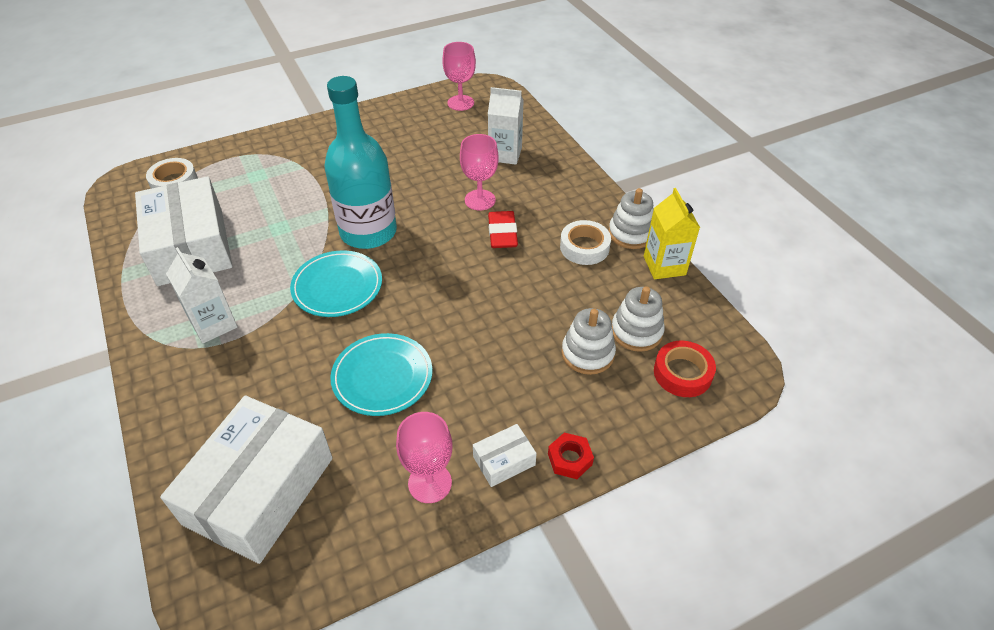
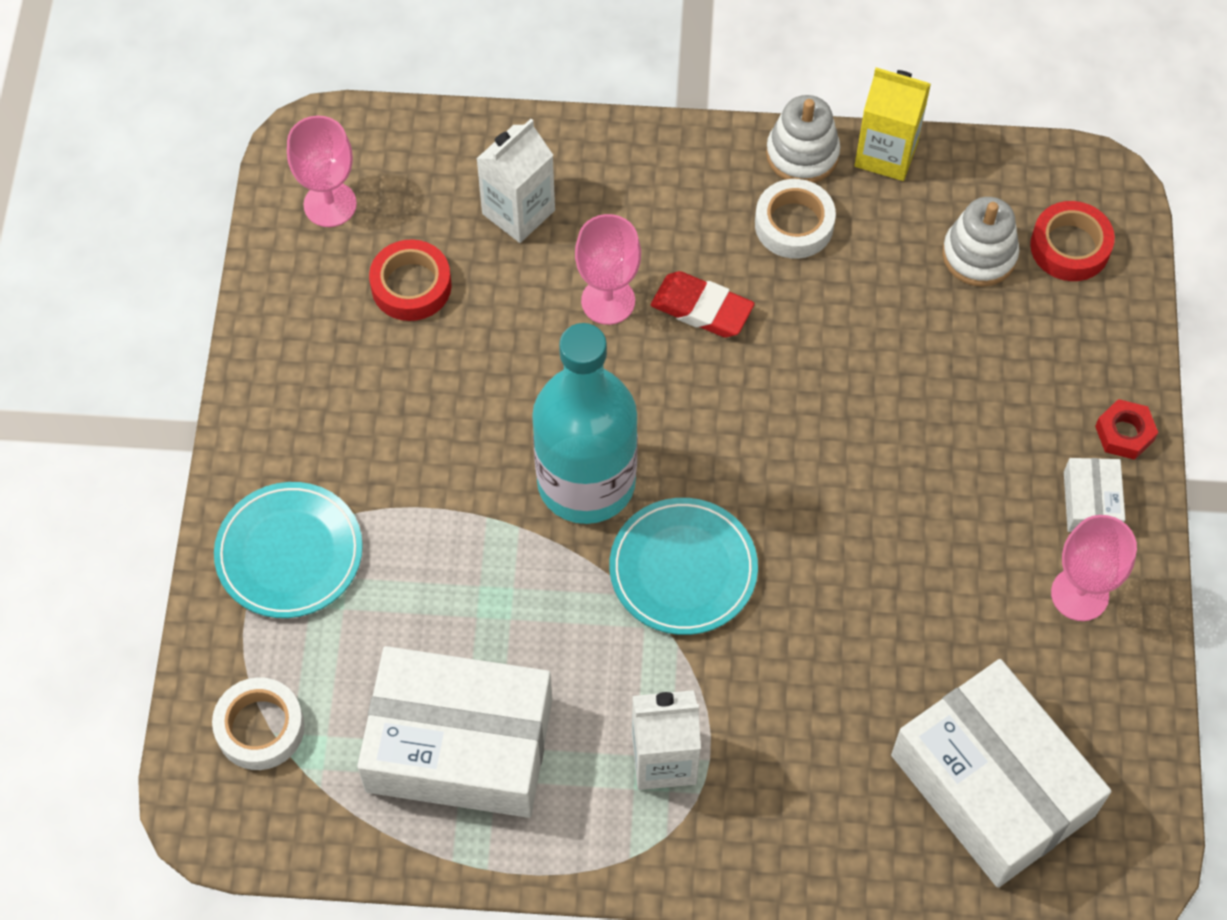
camera: 60 degrees left, 15 degrees up
(382, 377) = (888, 579): turquoise plate -> turquoise plate (289, 553)
(437, 139) = (411, 286): none -> red tape
(587, 353) = (983, 328): white stacking toy -> none

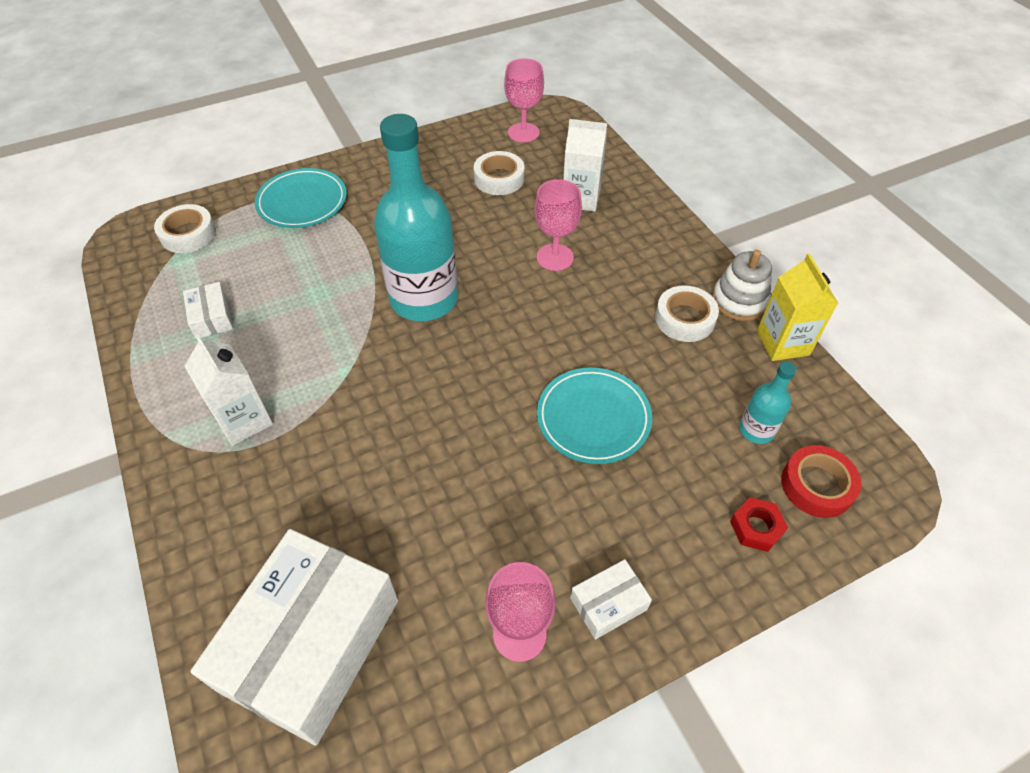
camera: 60 degrees right, 10 degrees down
(411, 286) = (499, 179): red tape -> white tape
(459, 745) = (211, 317): white box -> white box, size x0.42
(683, 569) = (391, 371): turquoise plate -> turquoise plate (593, 418)
(702, 309) = (585, 301): red eraser -> none
(979, 255) = (756, 430): white stacking toy -> turquoise bottle
(1124, 433) = (689, 601): red nut -> red nut (756, 527)

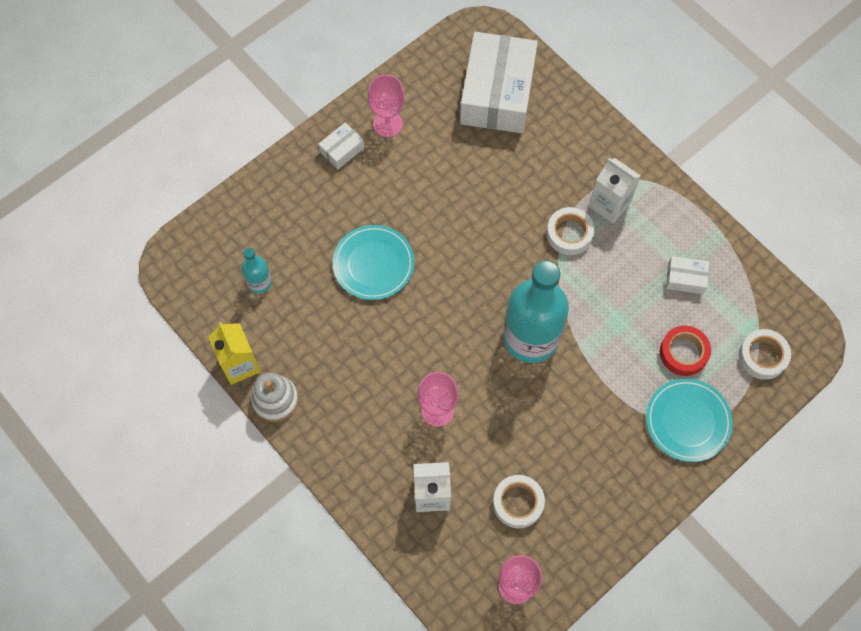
camera: 165 degrees right, 15 degrees up
(211, 317) = (685, 278): white box -> white box turned 45 degrees counterclockwise
(684, 319) = (318, 369): white tape -> white tape (569, 234)
(756, 527) = (258, 214): red nut -> none
(817, 485) = (219, 251): red tape -> red tape (683, 353)

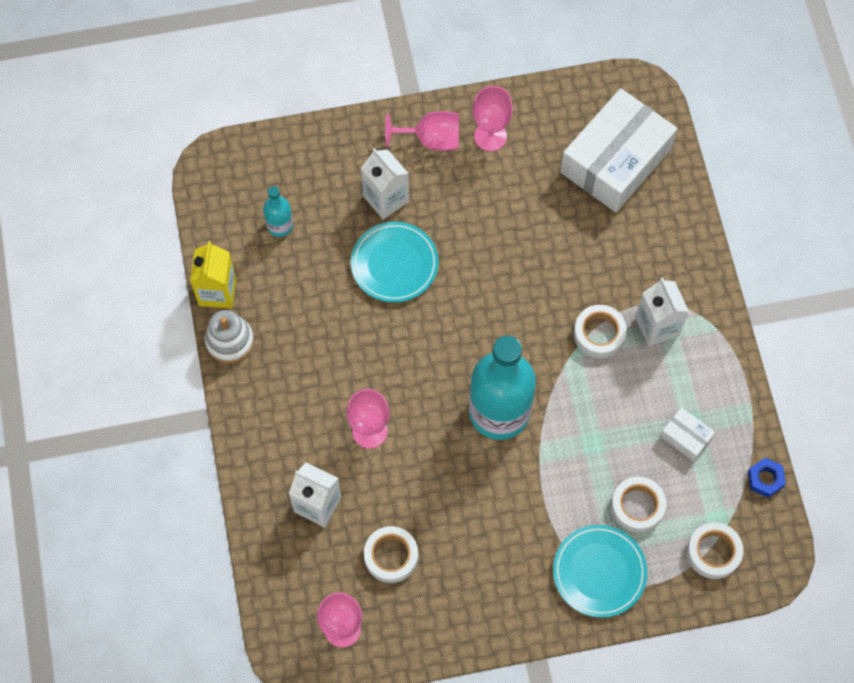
camera: 30 degrees right, 0 degrees up
(334, 216) = (386, 199): none -> white carton
(342, 150) = (431, 139): white box -> pink goblet
(683, 353) = (637, 506): red tape -> white tape
(764, 278) = (765, 479): none -> blue nut

